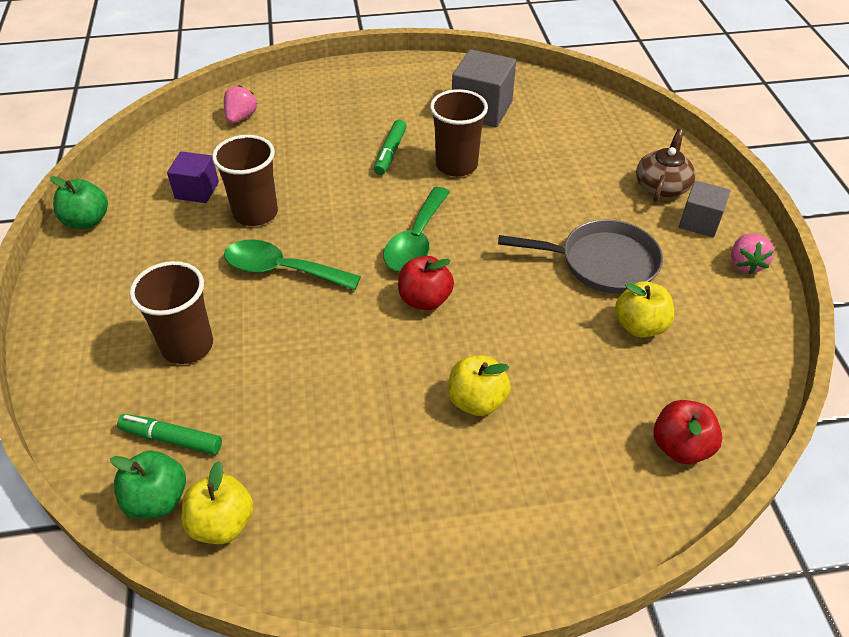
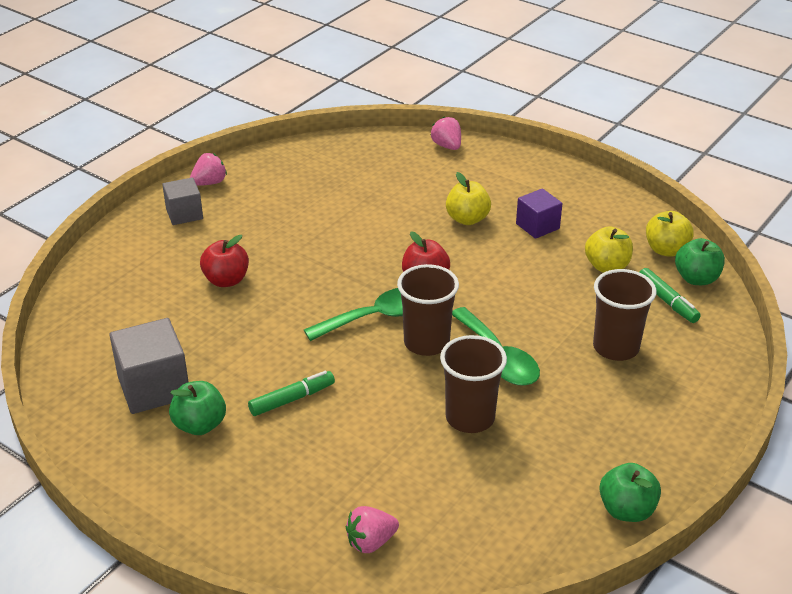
camera: 135 degrees left, 10 degrees down
(197, 190) = (499, 476): purple cube -> purple cube (537, 226)
(421, 109) = (200, 425): none -> green apple
(456, 165) = (260, 352): brown cup -> brown cup (426, 343)
(602, 263) = (284, 231): grey pan -> none
(639, 326) = (324, 195): yellow apple -> yellow apple (607, 266)
(646, 508) = (447, 146): none -> pink strawberry
(662, 186) = (157, 245): brown teapot -> none
(680, 447) = (395, 151): red apple -> red apple (226, 280)

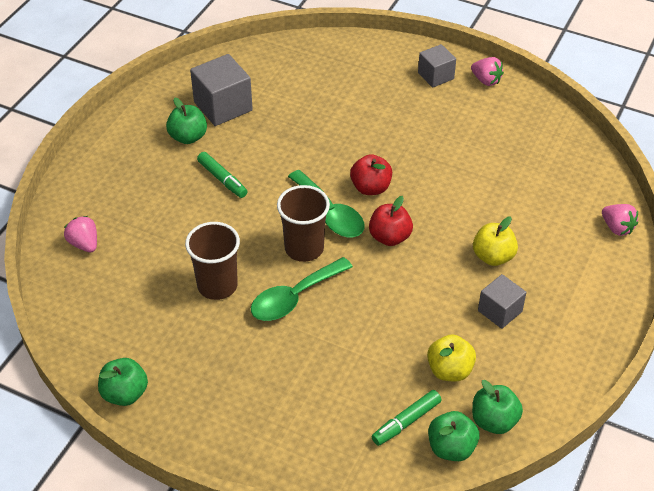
camera: 80 degrees right, 10 degrees up
(226, 280) = (354, 117): red apple -> red apple (370, 188)
(447, 146) = (617, 228): pink strawberry -> pink strawberry turned 90 degrees clockwise
(537, 226) = (500, 311): purple cube -> grey cube
(615, 347) = (325, 381): brown cup -> none
(666, 250) = (494, 421): yellow apple -> green apple

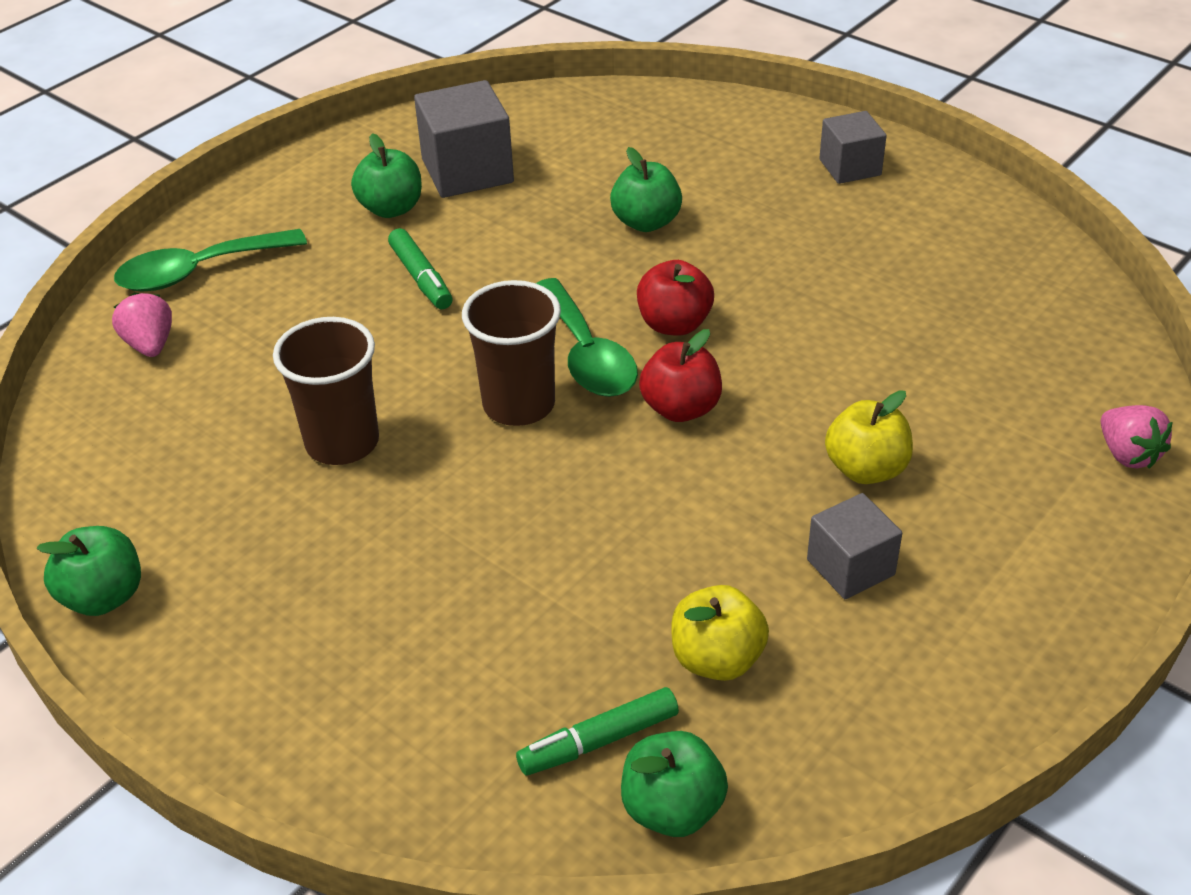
camera: 15 degrees right, 5 degrees down
(294, 297) = (470, 483): green spoon -> green spoon (198, 271)
(486, 80) = (939, 184): pink strawberry -> none
(494, 421) = (776, 772): green apple -> green apple (646, 222)

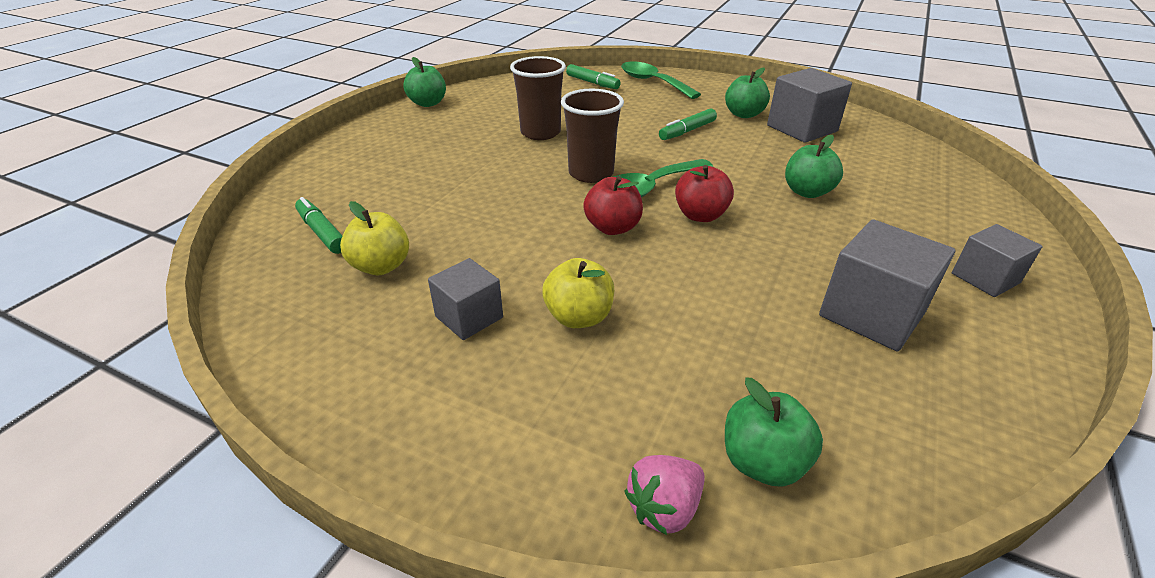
camera: 75 degrees right, 5 degrees down
(150, 345) = (592, 83): pink strawberry -> green marker
(672, 809) = (266, 262): green apple -> green apple (762, 462)
(894, 257) = (871, 314): none -> grey cube

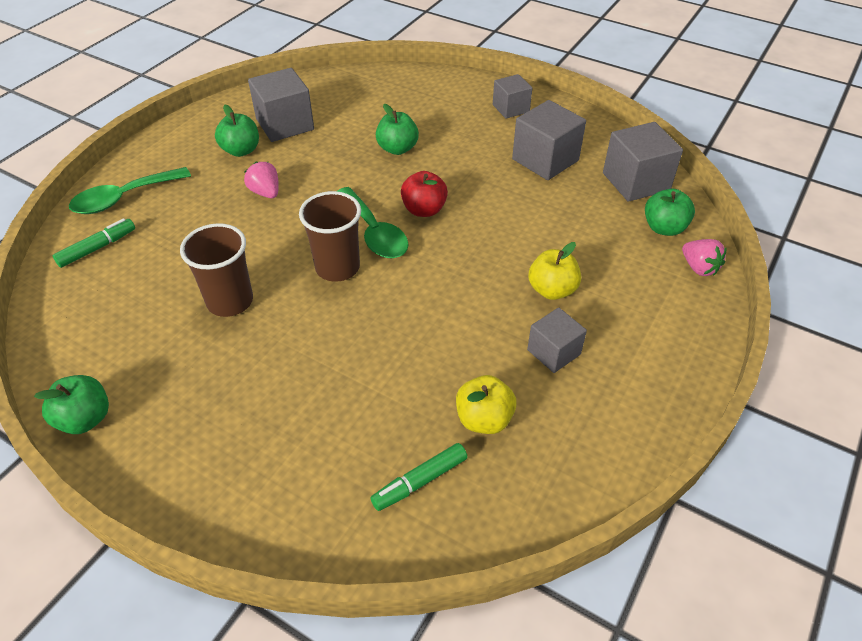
camera: 85 degrees left, 10 degrees up
(612, 228) = (436, 262): red apple -> none
(687, 131) = (265, 192): green marker -> pink strawberry
(885, 429) = (636, 182): none -> grey cube

